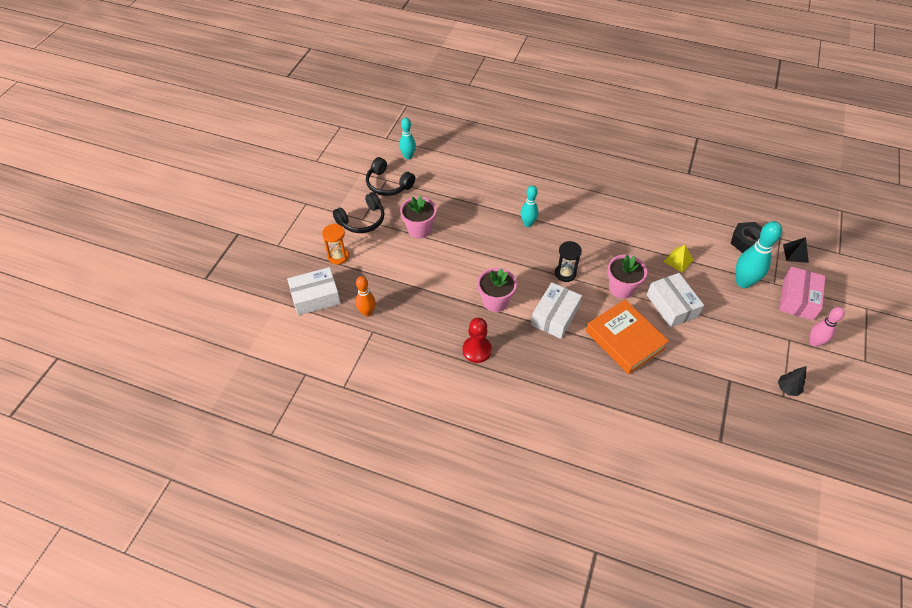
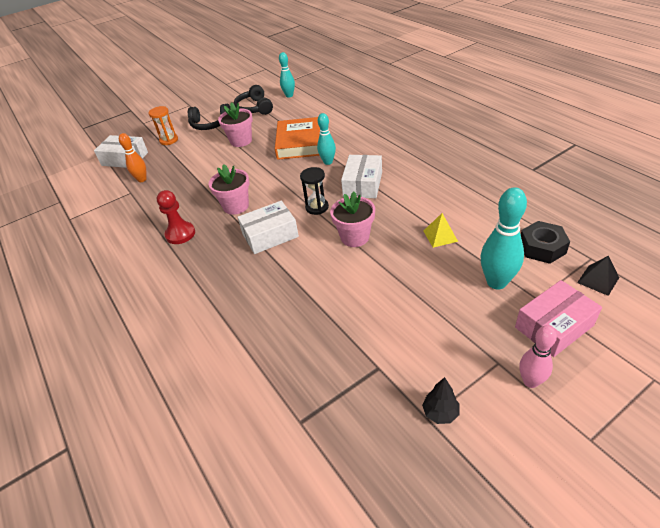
camera: 40 degrees right, 10 degrees down
(625, 340) = (309, 280): orange book -> orange book (299, 143)
(672, 305) = (390, 271): white box -> white box (363, 184)

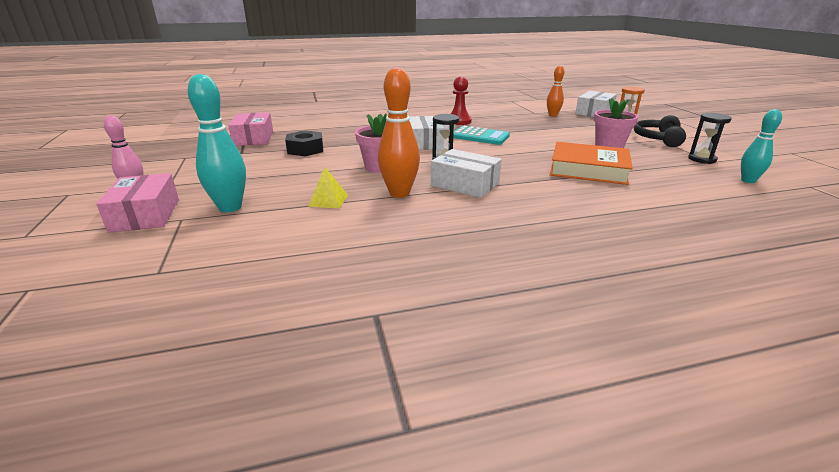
camera: 105 degrees right, 15 degrees down
(236, 206) = (480, 136): pink flower pot -> turquoise calculator
(254, 108) = (702, 159): black headphones -> black hourglass
(319, 393) = (253, 138): none -> pink box
(328, 162) = (530, 176): turquoise bowling pin -> none
(401, 207) = (399, 193): none -> orange bowling pin
(440, 413) = (179, 161): black tree -> none
(542, 247) = (225, 247): black nut -> black nut (305, 149)
(598, 280) = (131, 260): black pyramid -> none

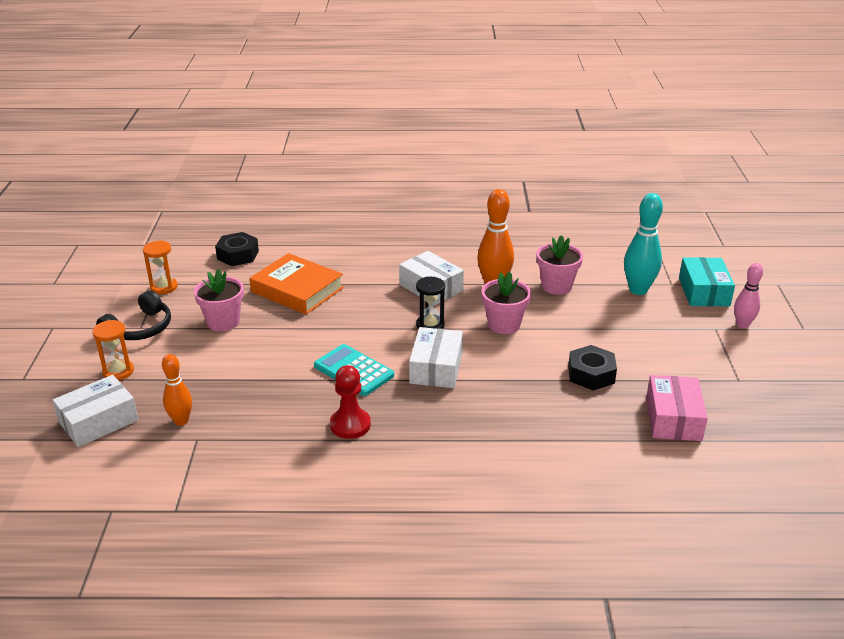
camera: 165 degrees left, 5 degrees up
(145, 215) = (704, 292): pink box -> turquoise box
(328, 200) = (556, 286): yellow pyramid -> pink flower pot
(699, 188) = (238, 255): none -> black nut
(702, 159) = (164, 287): black hourglass -> orange hourglass
(748, 181) = (181, 256): turquoise bowling pin -> none

